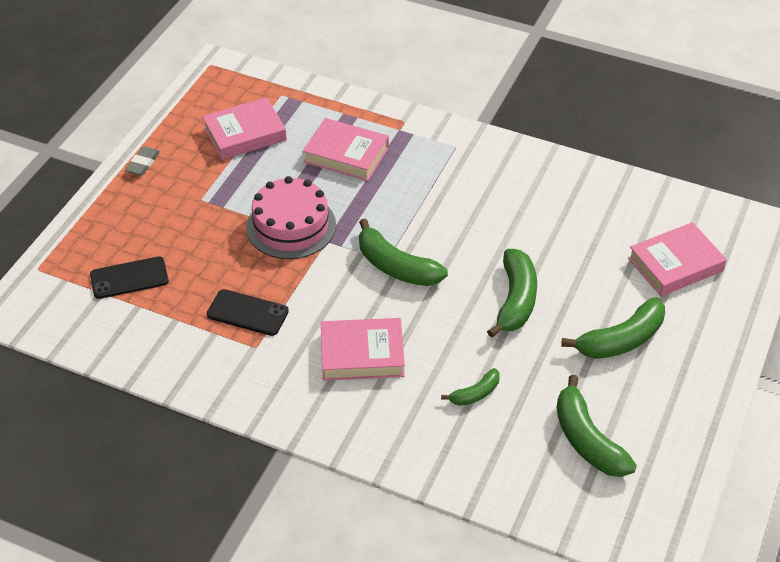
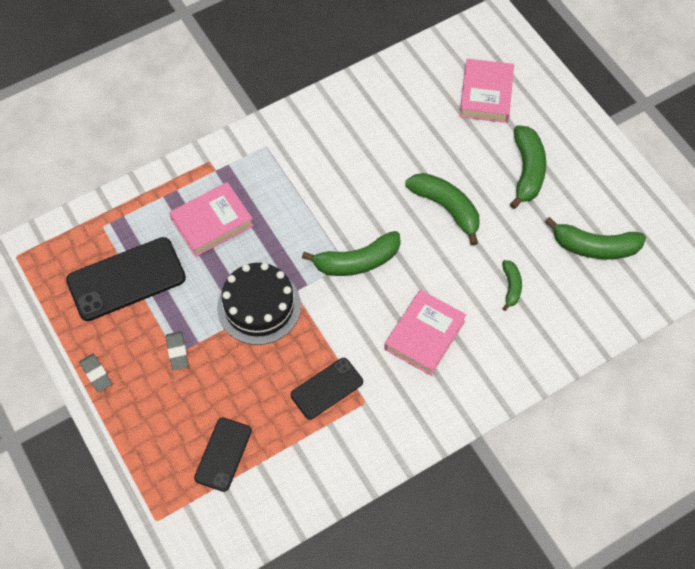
camera: 55 degrees left, 15 degrees up
(203, 199) = (177, 352): none -> grey eraser
(245, 134) = (126, 279): pink book -> black phone
(291, 226) = (259, 306): pink cake -> black cake

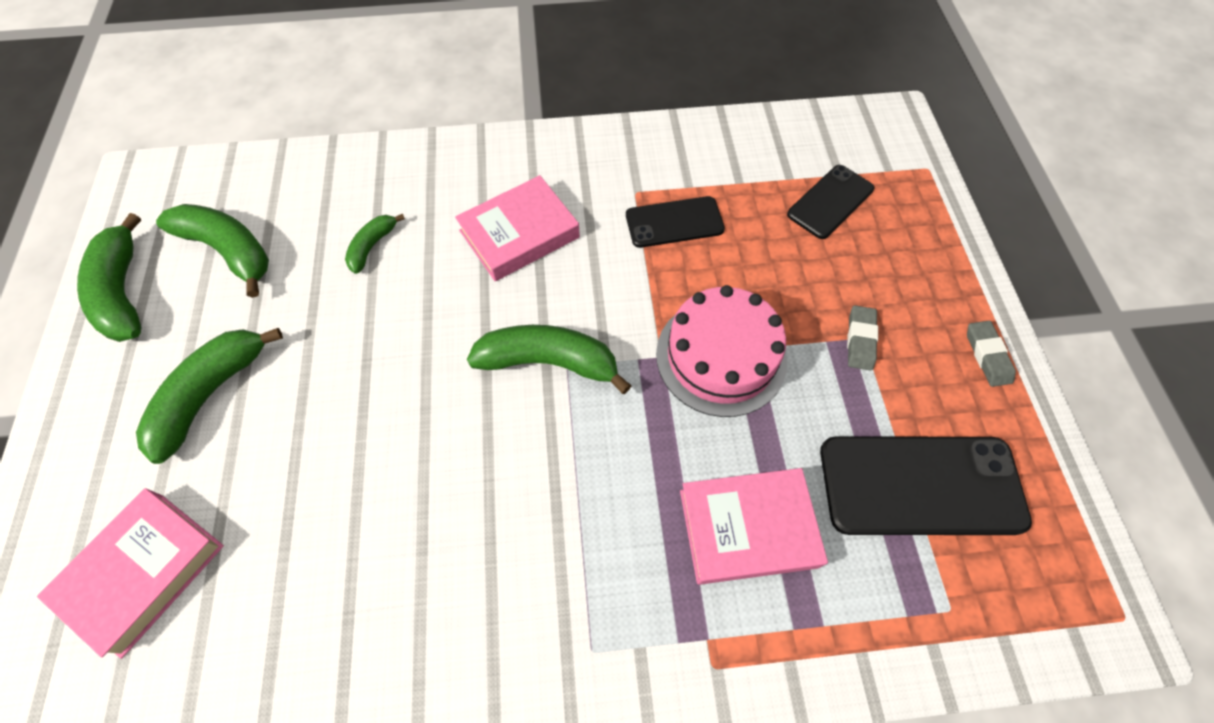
camera: 155 degrees left, 0 degrees up
(259, 306) = (721, 356): black cake -> pink cake
(446, 208) = (370, 387): green banana -> green banana (123, 292)

